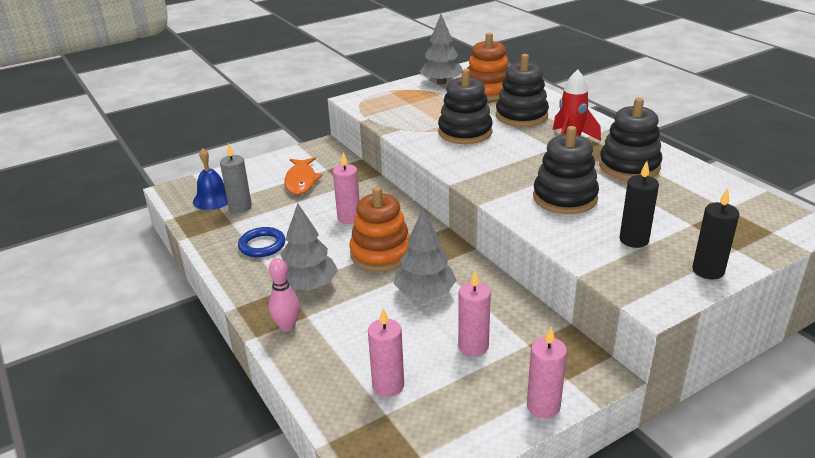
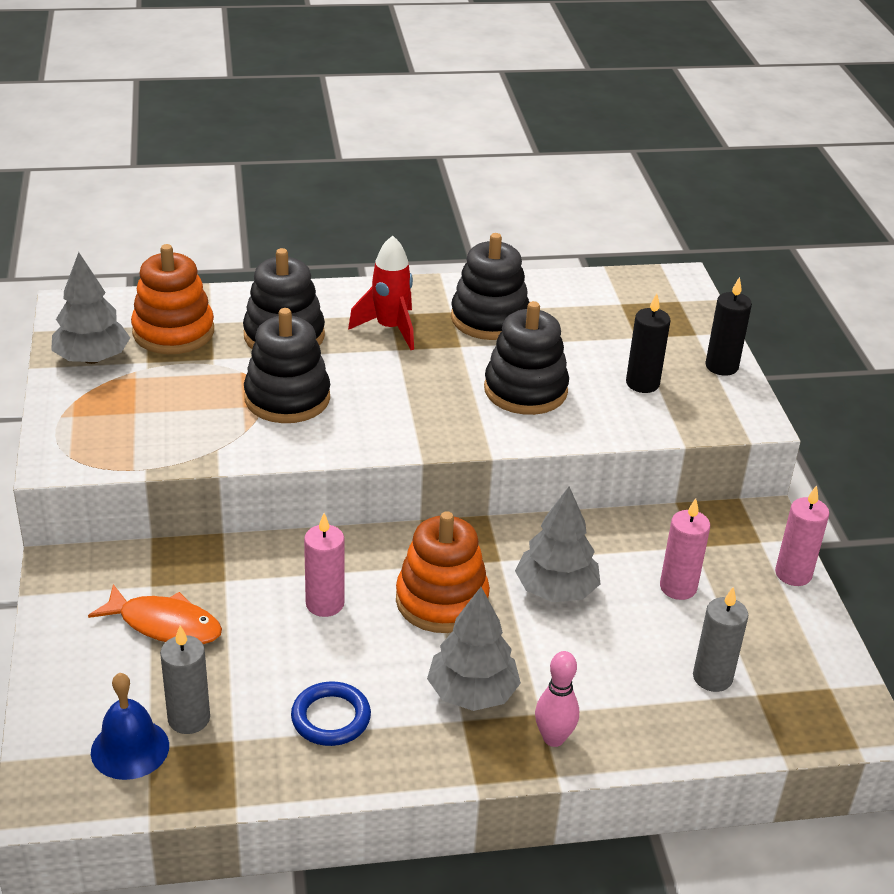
camera: 70 degrees left, 5 degrees up
(388, 386) = (712, 677): pink candle -> grey candle

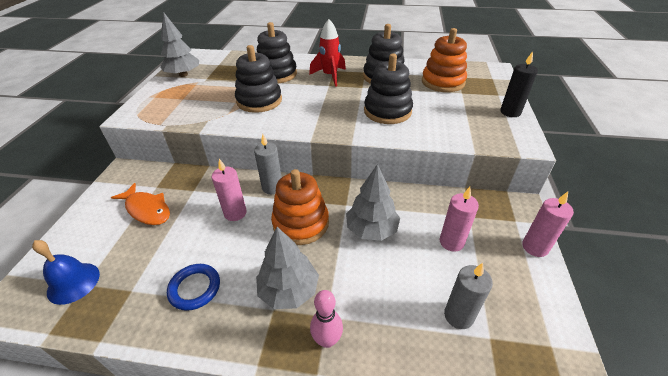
camera: 20 degrees right, 5 degrees up
(173, 332) = (227, 68): orange stacking toy -> orange stacking toy (443, 82)
(189, 718) = (118, 270): grey candle -> grey candle (272, 187)
(642, 383) = (458, 115): black candle -> none

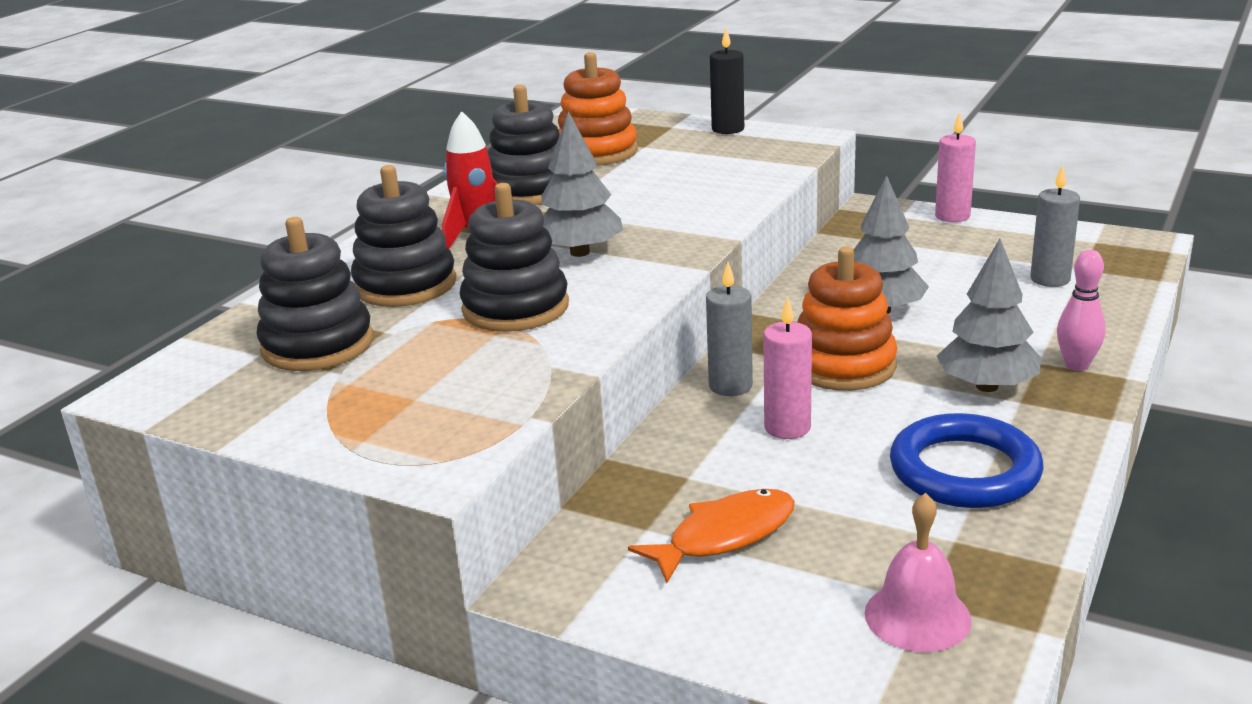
camera: 70 degrees left, 15 degrees down
(73, 282) = (917, 616): blue bell -> pink bell
(183, 75) = (268, 402): grey tree -> grey tree (580, 252)
(195, 288) = (964, 470): blue ring -> blue ring, size x1.57
(387, 111) = (659, 202): black stacking toy -> black stacking toy (317, 345)
(451, 242) = (927, 261): pink candle -> none

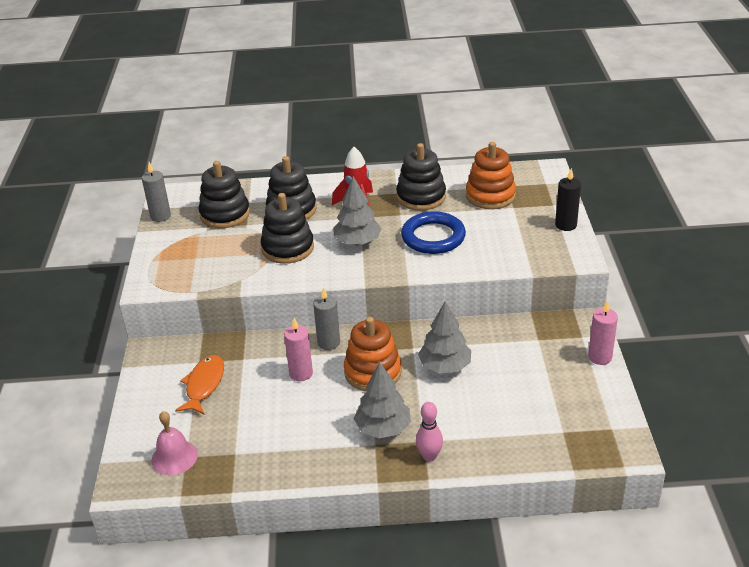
camera: 60 degrees right, 10 degrees up
(724, 536) = (204, 385): orange fish -> orange fish turned 105 degrees counterclockwise
(964, 470) = (295, 441): blue ring -> blue ring (433, 237)
(1050, 279) = (536, 421): grey candle -> grey candle (160, 216)

